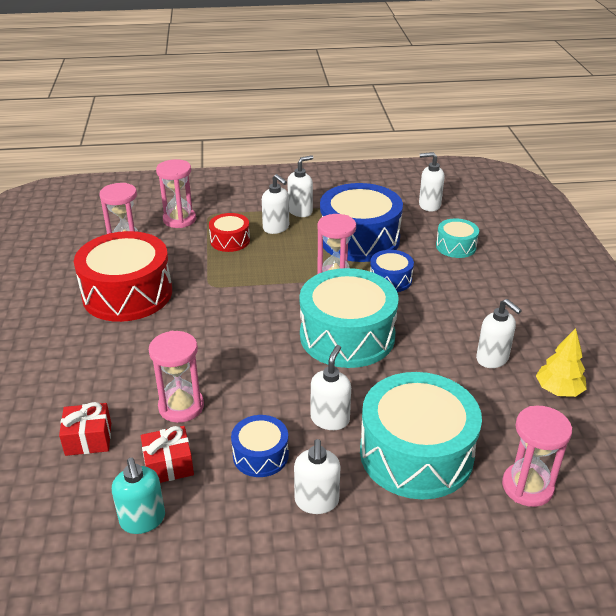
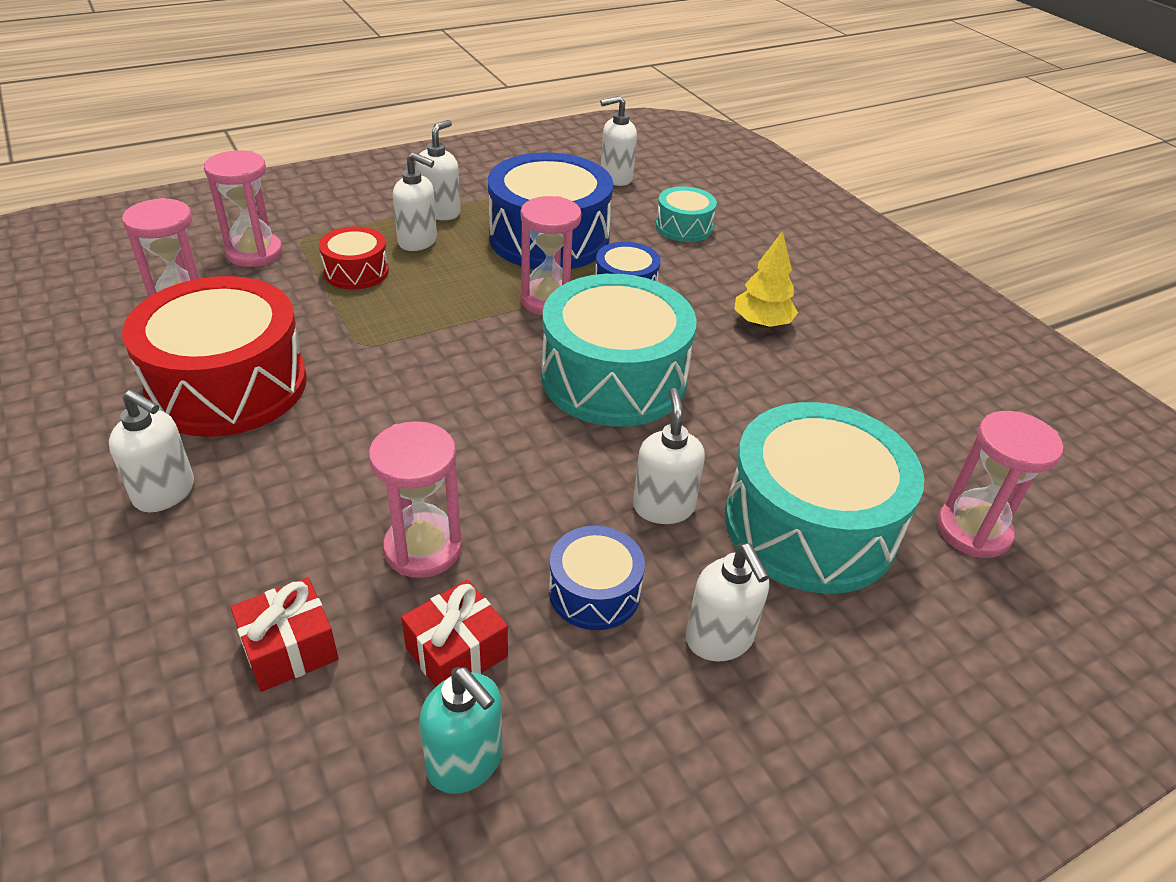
camera: 25 degrees left, 5 degrees up
(492, 359) = (822, 367): white soap dispenser -> white soap dispenser (165, 493)
(558, 390) = (925, 391): yellow tree -> yellow tree (762, 323)

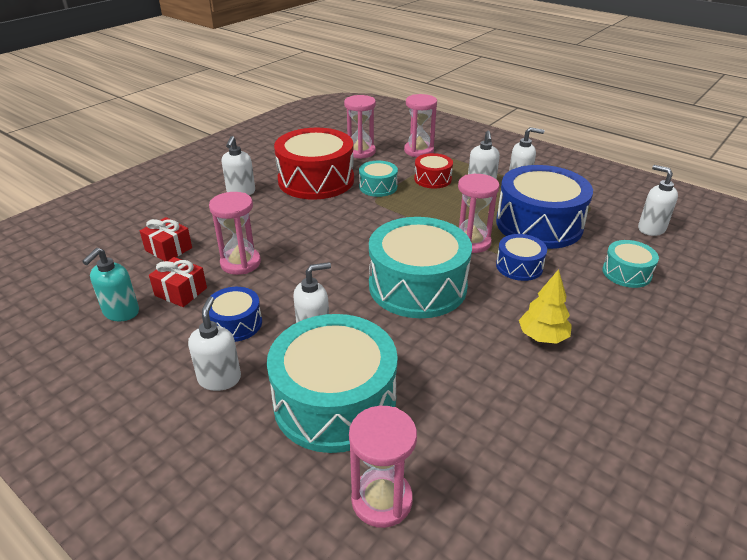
camera: 70 degrees right, 5 degrees down
(324, 327) = (378, 187): none -> turquoise drum
(719, 639) = (219, 378): white soap dispenser -> white soap dispenser turned 135 degrees clockwise

